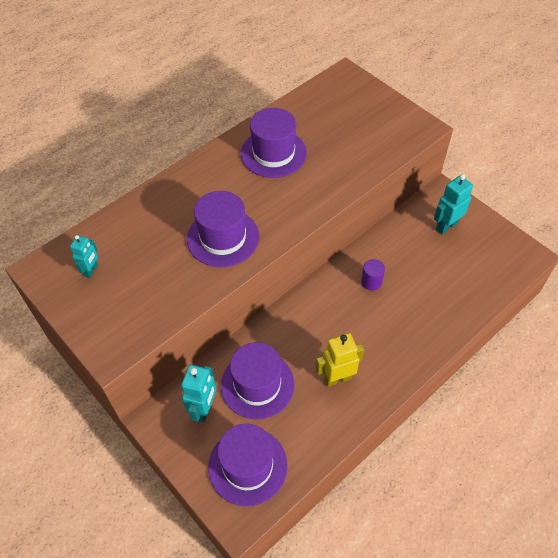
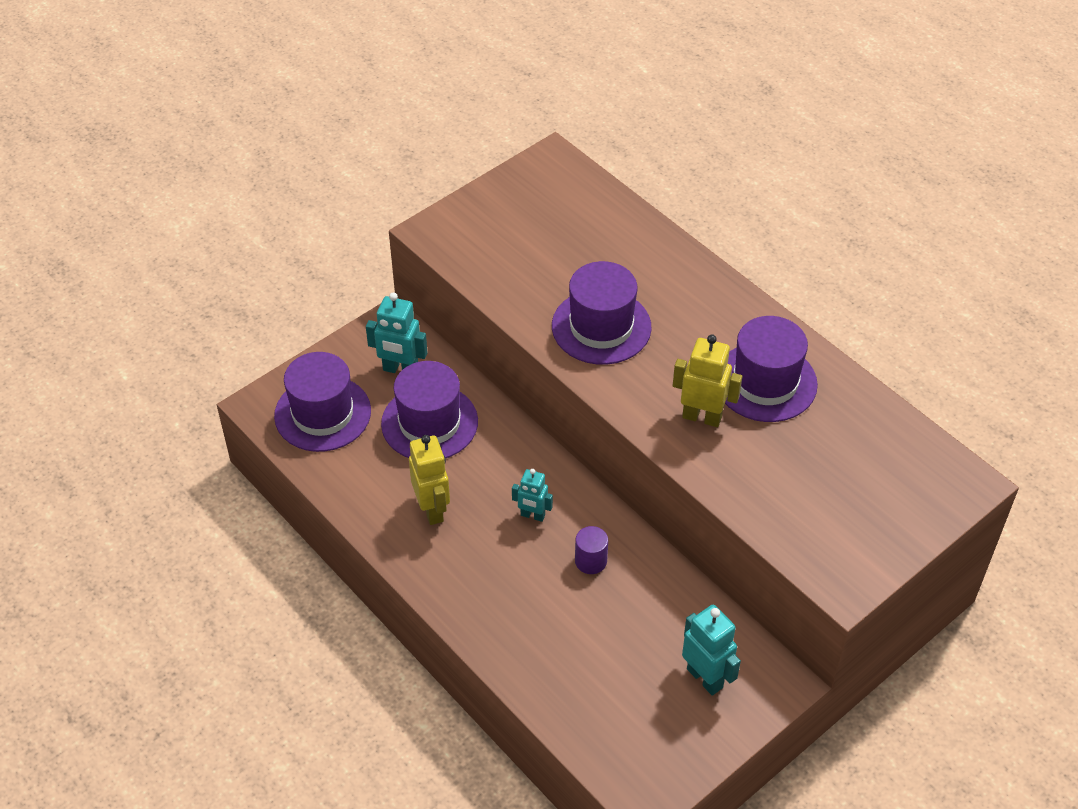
camera: 90 degrees right, 5 degrees down
(91, 270) = (550, 204): turquoise robot -> turquoise robot (532, 515)
(304, 185) = (702, 417): none -> yellow robot

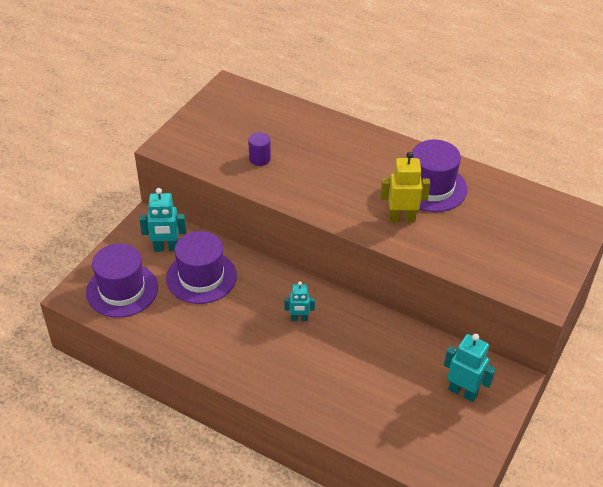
camera: 20 degrees left, 5 degrees down
(432, 509) = (228, 333): yellow robot -> none
(590, 561) = (352, 337): purple cylinder -> purple cylinder (259, 159)
(601, 327) = (308, 179): purple hat -> none

